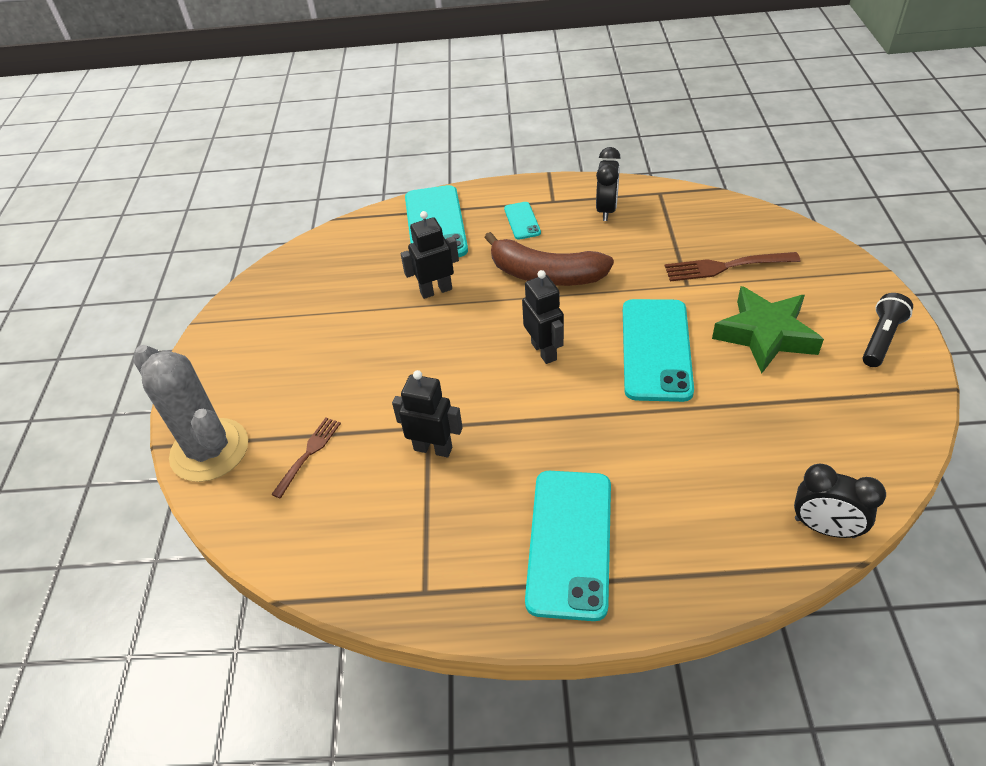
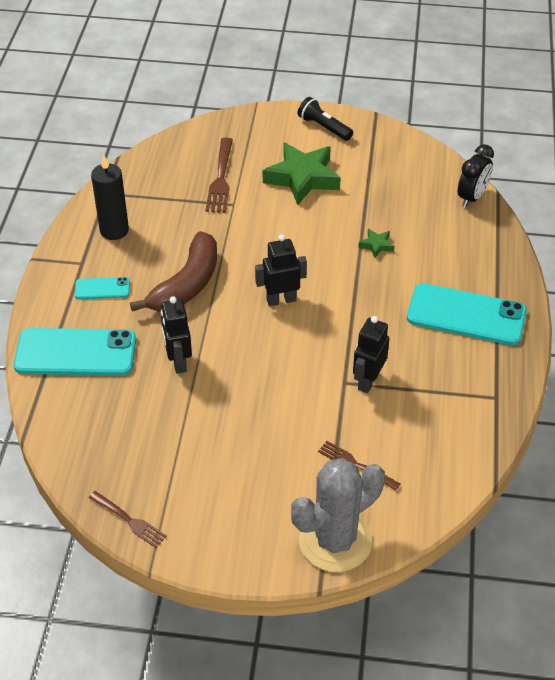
camera: 85 degrees left, 0 degrees up
(244, 298) = (129, 520): none -> brown fork
(606, 210) = (114, 230): black clock -> black candle
(656, 349) = (299, 236): turquoise phone -> none
(670, 426) = (376, 245): none -> green star

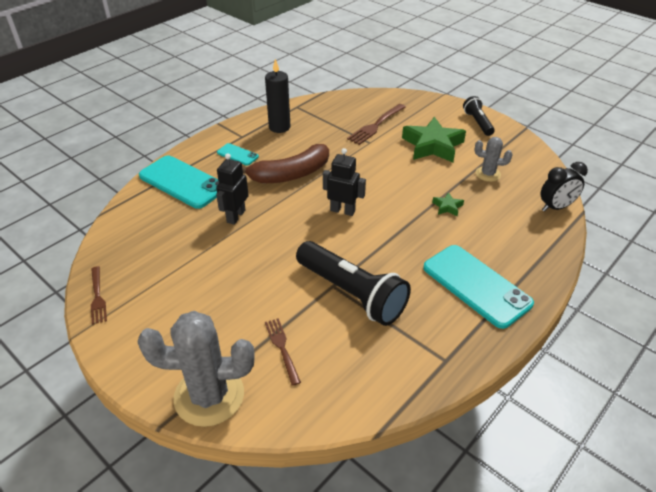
camera: 35 degrees right, 5 degrees down
(368, 381) = (351, 293): black robot -> black flashlight
(383, 188) = (488, 174): none -> grey cactus

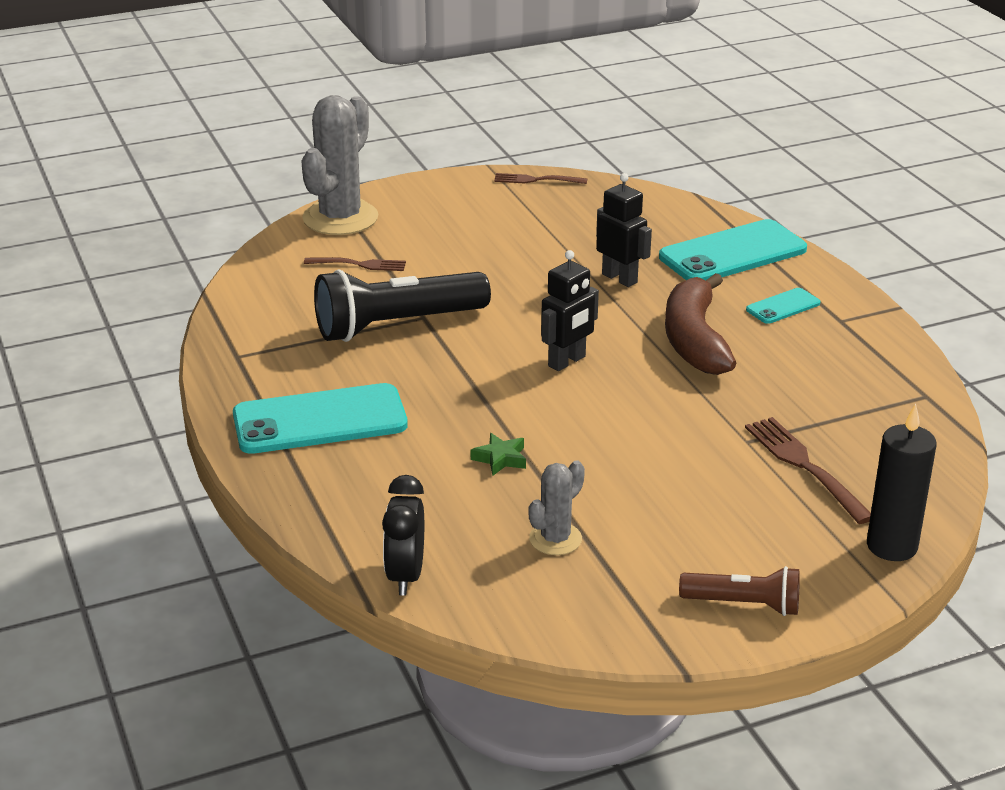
camera: 115 degrees right, 10 degrees down
(279, 127) = (853, 361): black candle -> black candle (891, 546)
(432, 145) = (691, 509): green star -> none
(477, 123) = (743, 604): black flashlight -> brown flashlight

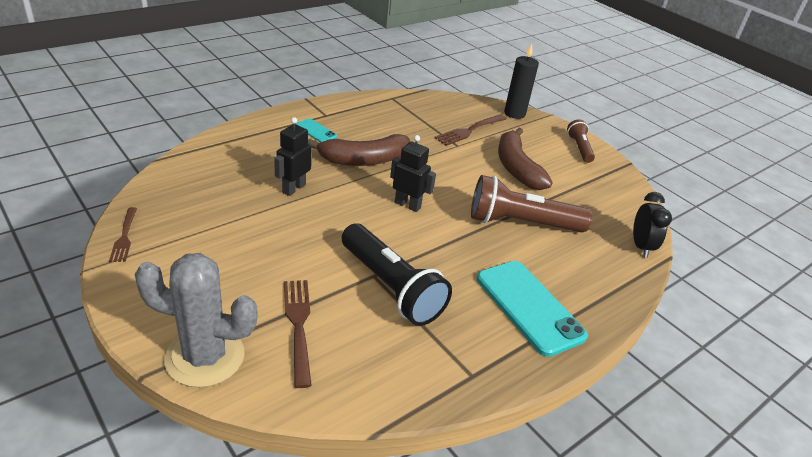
camera: 110 degrees left, 5 degrees up
(358, 264) = (298, 326): brown fork -> brown fork, size x1.53
(405, 576) = (641, 246): black clock -> black clock turned 75 degrees counterclockwise
(500, 459) = (521, 223): green star -> brown flashlight
(555, 539) = (575, 200): grey cactus -> none
(667, 494) = (516, 168): none -> brown banana
(732, 253) = (250, 146): turquoise phone -> none

